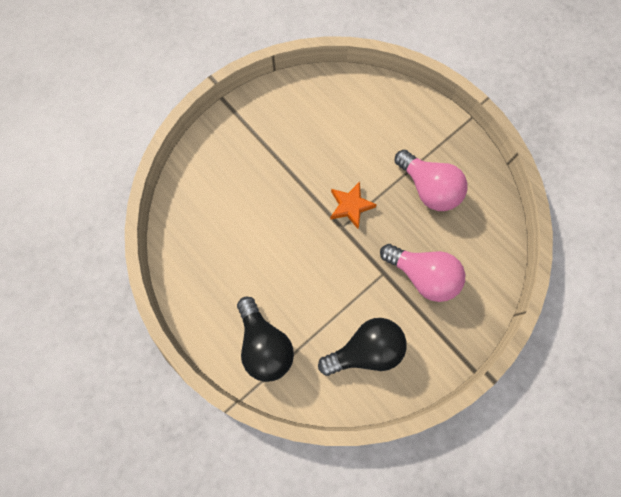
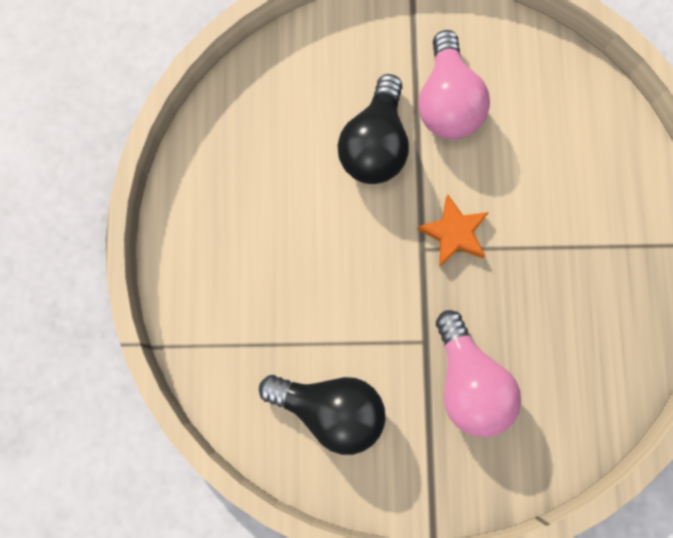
camera: 40 degrees right, 5 degrees up
(265, 344) = (226, 309): black light bulb -> black light bulb (374, 145)
(428, 188) = (566, 287): pink light bulb -> pink light bulb (447, 102)

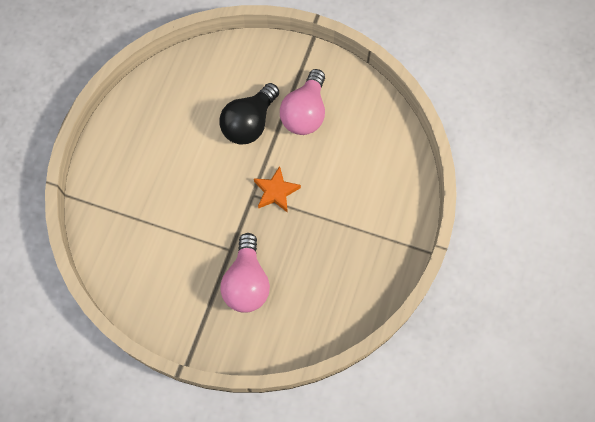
camera: 20 degrees right, 10 degrees down
(330, 408) = (155, 268): black light bulb -> none

